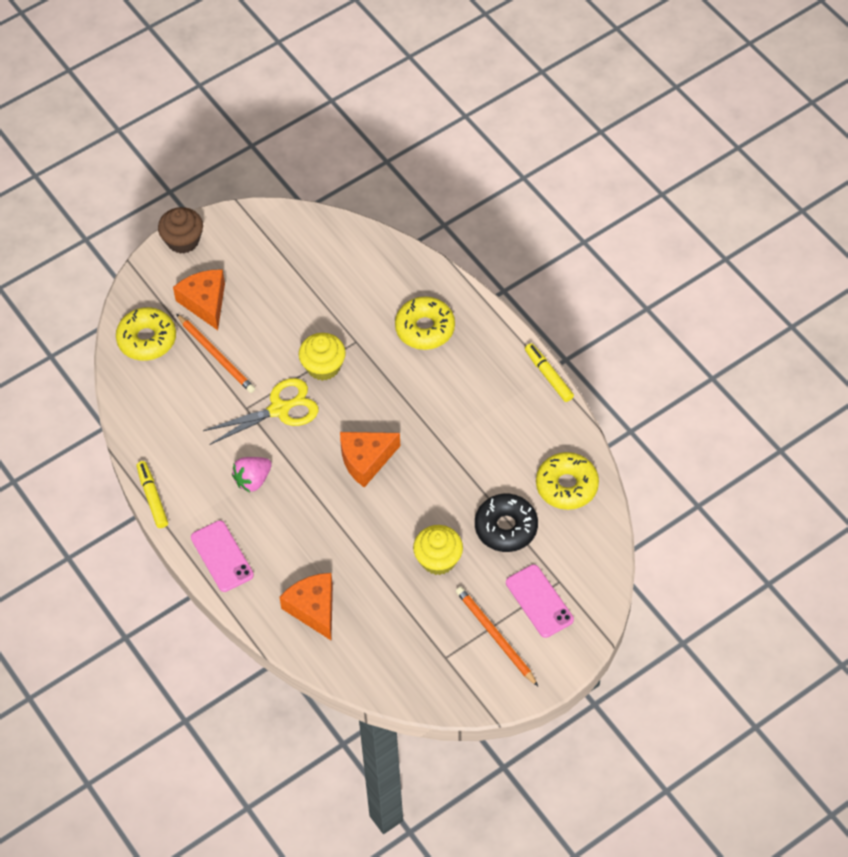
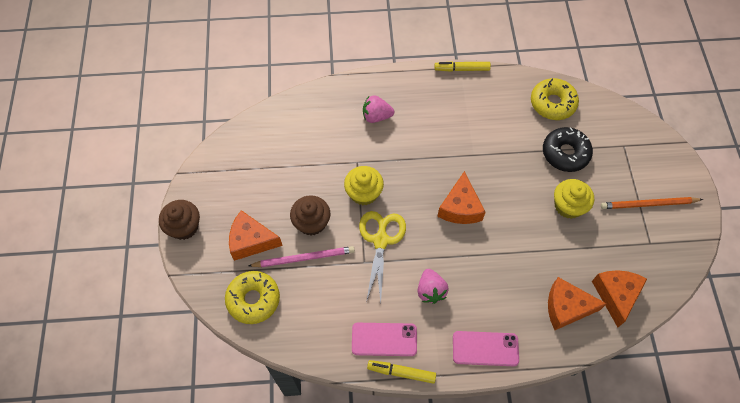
camera: 60 degrees left, 5 degrees up
(216, 355) = (304, 258): orange pencil -> pink pencil
(259, 340) = (311, 222): none -> brown cupcake
(358, 648) = (616, 295): none -> orange cheese
(425, 328) = (376, 116): yellow donut -> pink strawberry
(539, 601) = (633, 165): pink phone -> pink phone (384, 339)

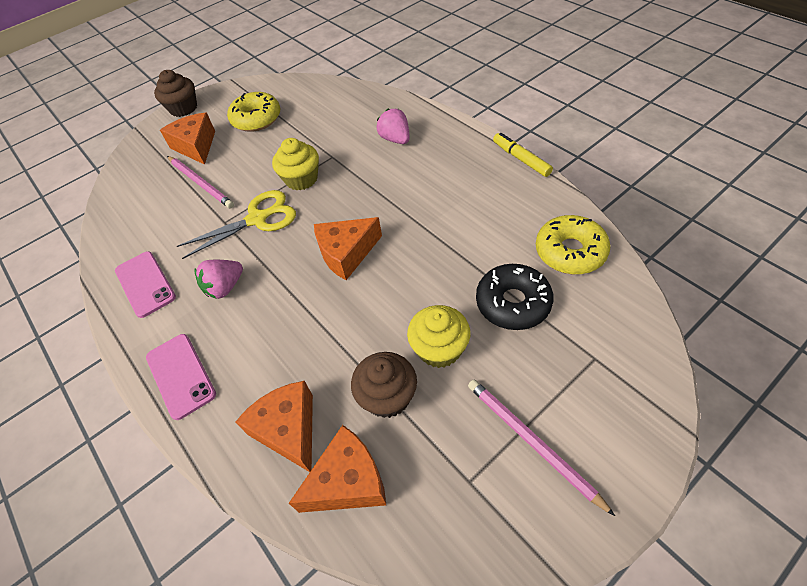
camera: 60 degrees right, 10 degrees down
(253, 299) = (138, 179): yellow donut -> yellow donut (256, 119)
(311, 222) = (241, 167): brown cupcake -> brown cupcake (387, 396)
(401, 372) = (113, 318): yellow marker -> none
(648, 204) = (532, 442): orange pencil -> pink pencil

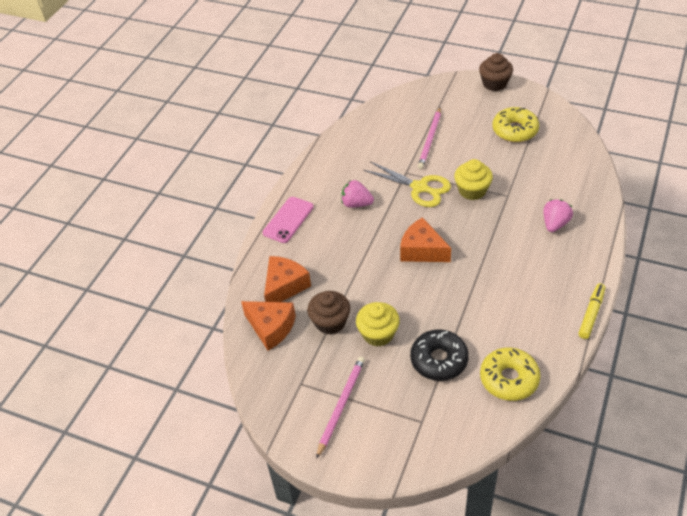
camera: 60 degrees right, 5 degrees down
(145, 284) = (335, 165): pink phone -> none
(196, 146) = (462, 115): orange cheese -> none

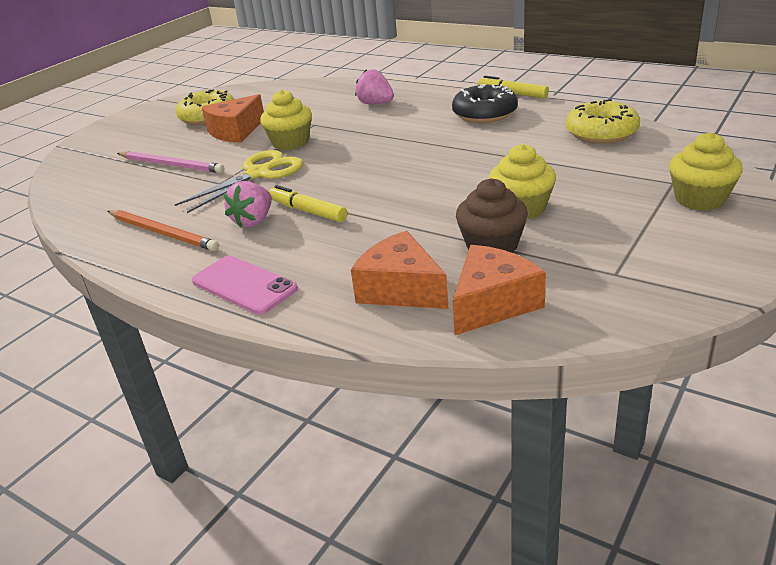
camera: 80 degrees left, 15 degrees down
(341, 168) = (163, 233): none -> orange pencil
(341, 405) = (655, 238): pink pencil -> none
(369, 226) = (308, 211): none -> yellow marker
(396, 435) = (700, 199): none -> yellow cupcake
(422, 250) = (377, 175): orange cheese -> orange cheese (235, 131)
(439, 360) = (572, 169): black donut -> black donut (484, 114)
(494, 83) = (112, 124): brown cupcake -> none

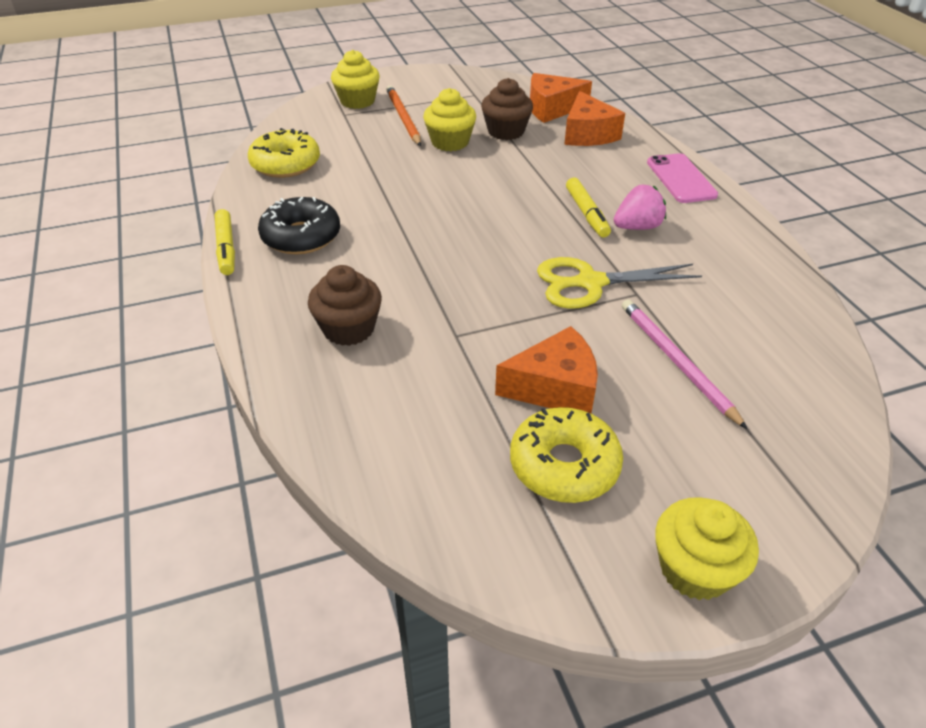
camera: 145 degrees left, 10 degrees up
(163, 233) = (724, 256): orange pencil -> orange pencil (403, 118)
(290, 142) = (515, 316): yellow cupcake -> yellow cupcake (694, 569)
(375, 104) = (348, 329): pink strawberry -> brown cupcake

